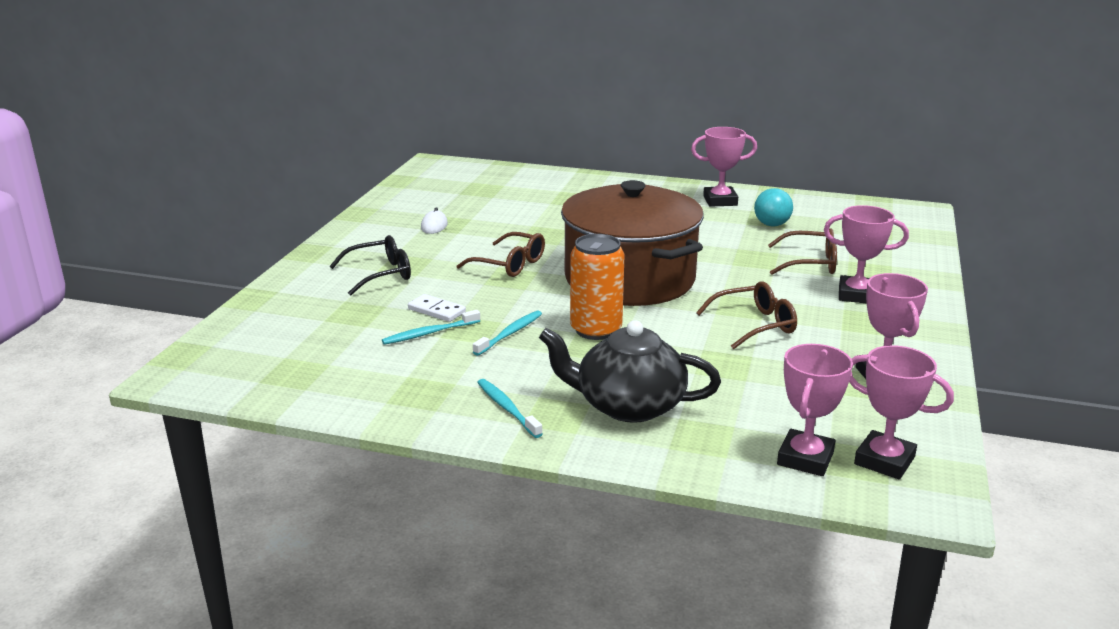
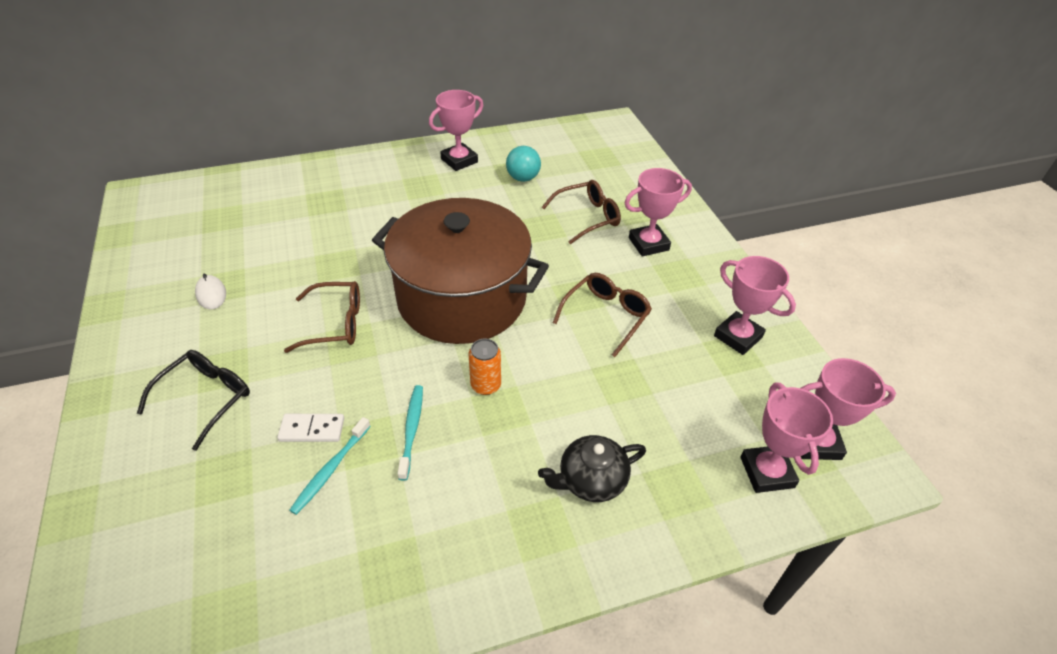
camera: 35 degrees left, 20 degrees up
(507, 408) = (492, 546): turquoise toothbrush -> none
(596, 330) = (485, 385): orange can -> orange can, size x0.59
(628, 405) = (591, 480): black teapot -> black teapot, size x0.64

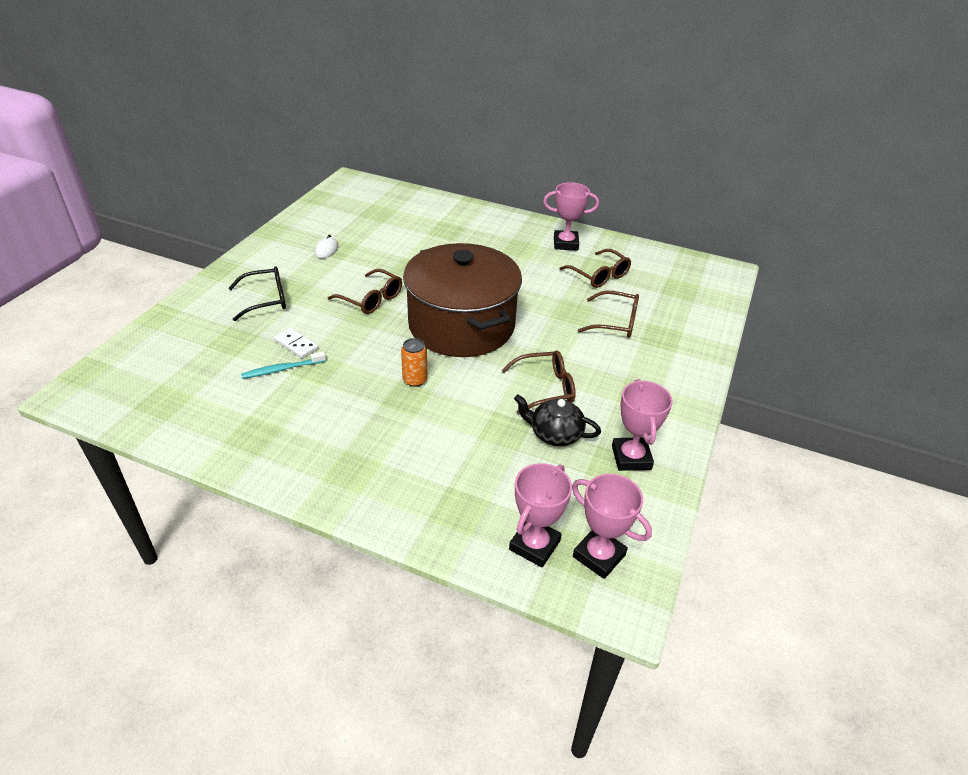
camera: 40 degrees right, 5 degrees down
(411, 430) = (345, 377): turquoise toothbrush -> none
(523, 178) = (598, 275): turquoise ball -> brown glasses
(591, 480) = (411, 468): black teapot -> black teapot (554, 434)
(648, 244) = (641, 363): pink trophy -> none

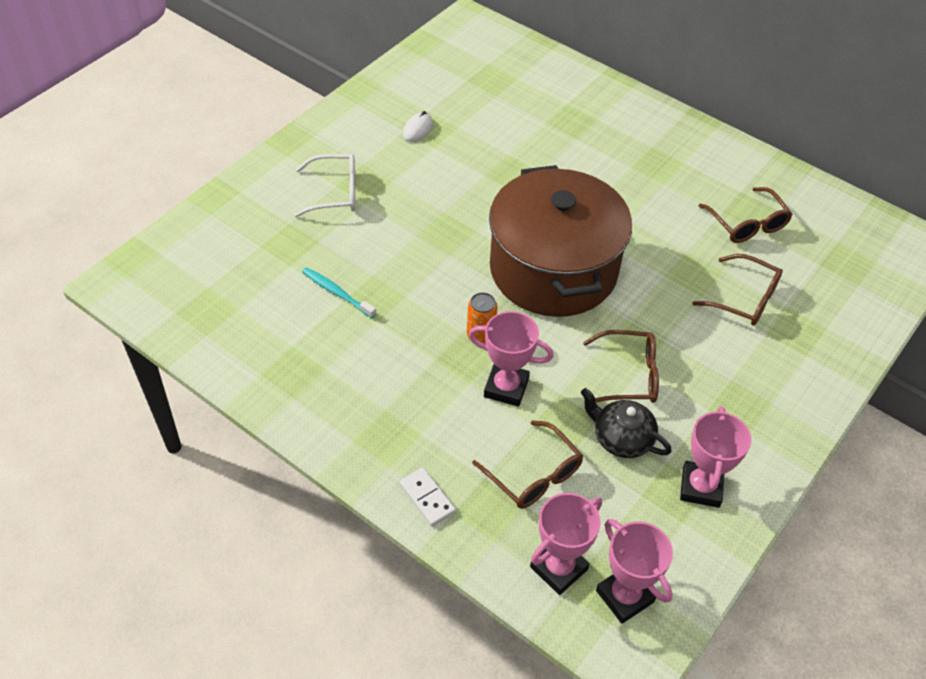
camera: 15 degrees right, 10 degrees up
(265, 300) = (334, 193): black glasses -> white glasses
(282, 369) = (337, 293): turquoise toothbrush -> turquoise toothbrush turned 45 degrees clockwise
(296, 345) = (358, 262): white domino -> white domino (427, 498)
(371, 299) = (455, 212): brown glasses -> brown glasses (533, 474)
(565, 244) = (719, 167): pink trophy -> pink trophy (506, 387)

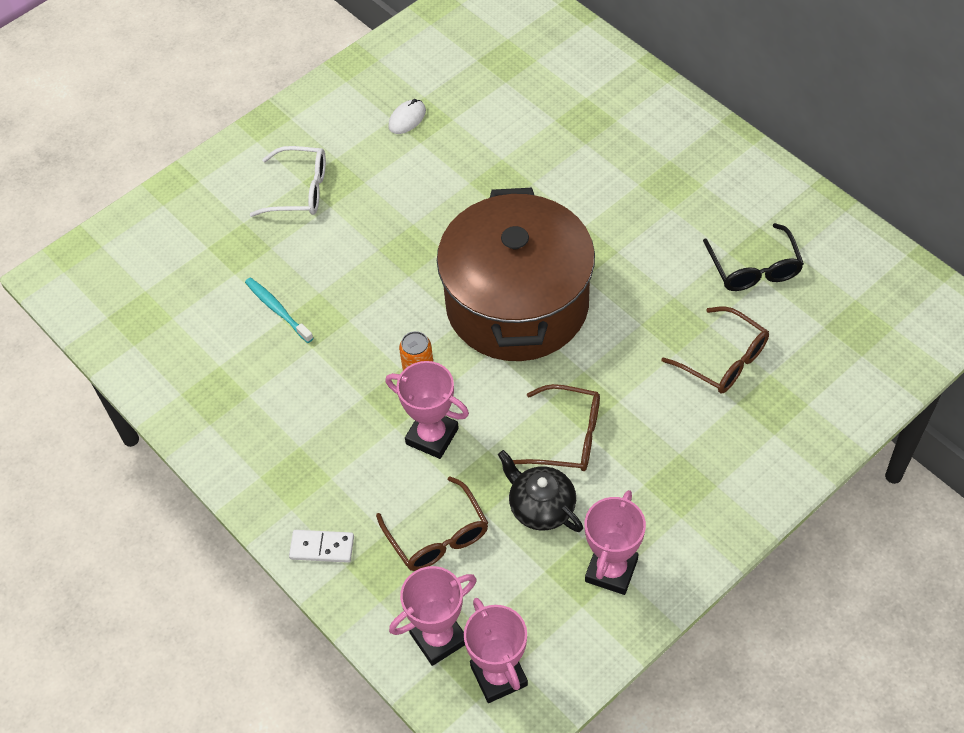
camera: 15 degrees right, 5 degrees up
(427, 498) = (322, 547): white domino -> white domino turned 60 degrees counterclockwise
(747, 223) = (754, 268): brown glasses -> black glasses

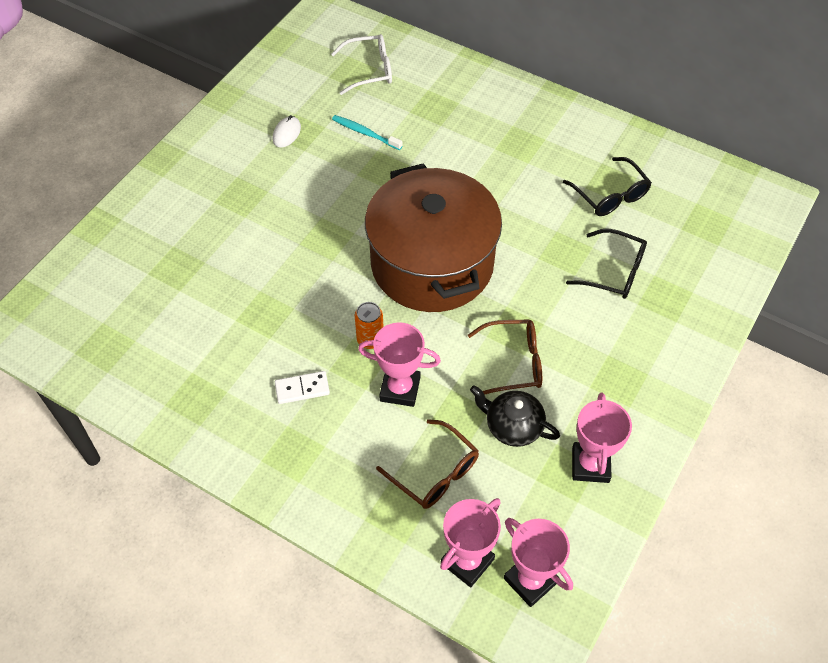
camera: 20 degrees left, 0 degrees up
(278, 310) = (228, 313): turquoise toothbrush -> turquoise toothbrush (365, 133)
(299, 190) = (213, 209): white glasses -> white glasses (369, 70)
(322, 547) = (337, 509): white domino -> white domino (302, 389)
(723, 359) = (613, 271): brown glasses -> black glasses

